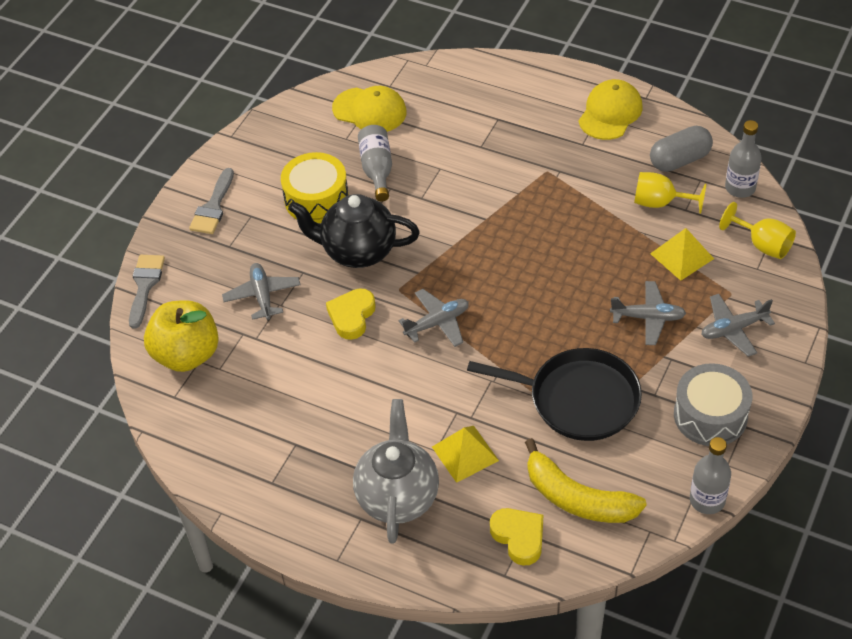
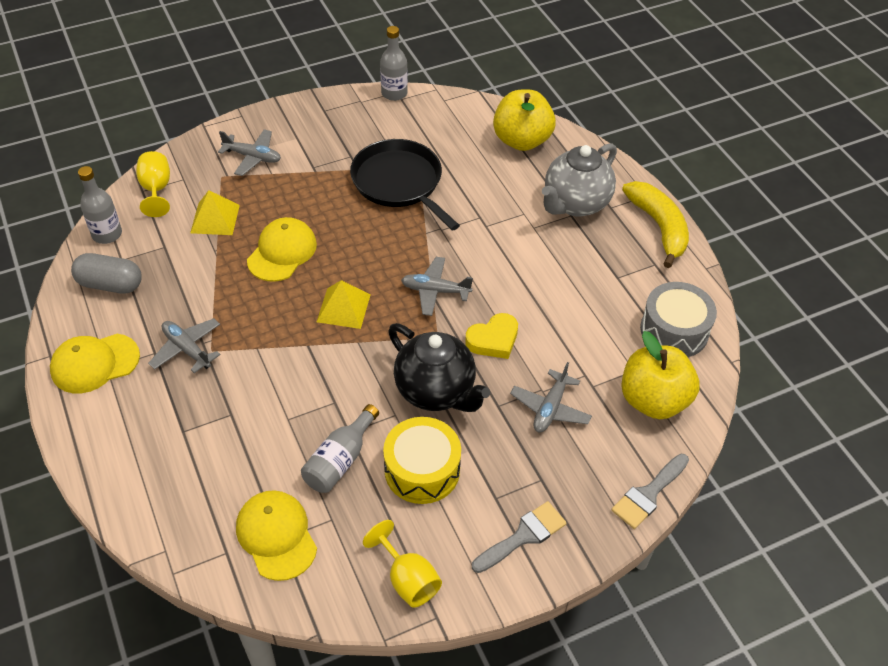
camera: 145 degrees left, 0 degrees up
(465, 453) = (506, 200): yellow pyramid -> yellow pyramid (343, 308)
(519, 537) = (521, 140): yellow heart -> yellow apple
(577, 498) = (465, 137): yellow banana -> yellow banana (659, 227)
(593, 268) = (282, 252): none -> yellow cap
(648, 317) = (292, 198): grey plane -> grey plane (187, 349)
(660, 203) = (172, 264): yellow goblet -> yellow goblet (408, 579)
(710, 415) = (334, 126): grey drum -> grey drum (674, 330)

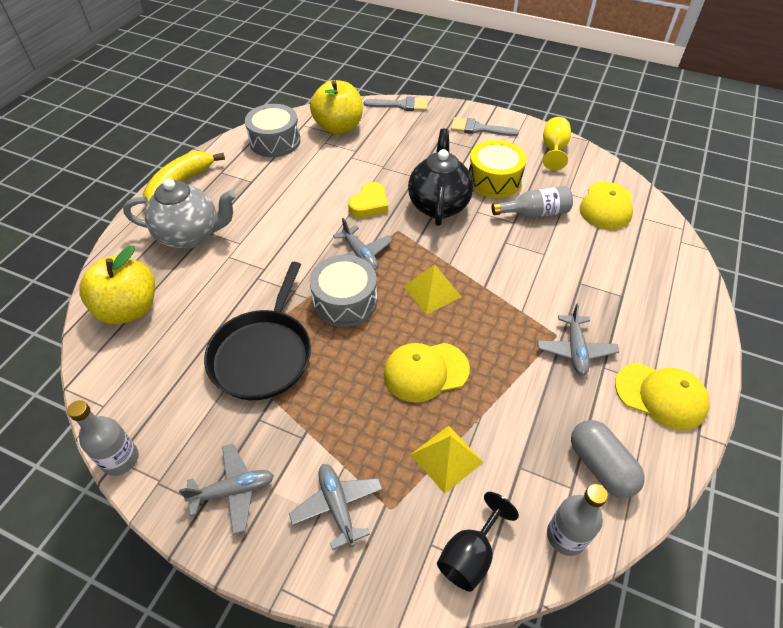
camera: 130 degrees left, 0 degrees up
(156, 189) = (470, 555): yellow goblet -> black goblet
(396, 251) = (345, 301): none -> grey drum
(493, 340) = (369, 204): yellow heart -> yellow heart turned 105 degrees clockwise
(550, 408) = (391, 157): grey plane -> grey plane (233, 491)

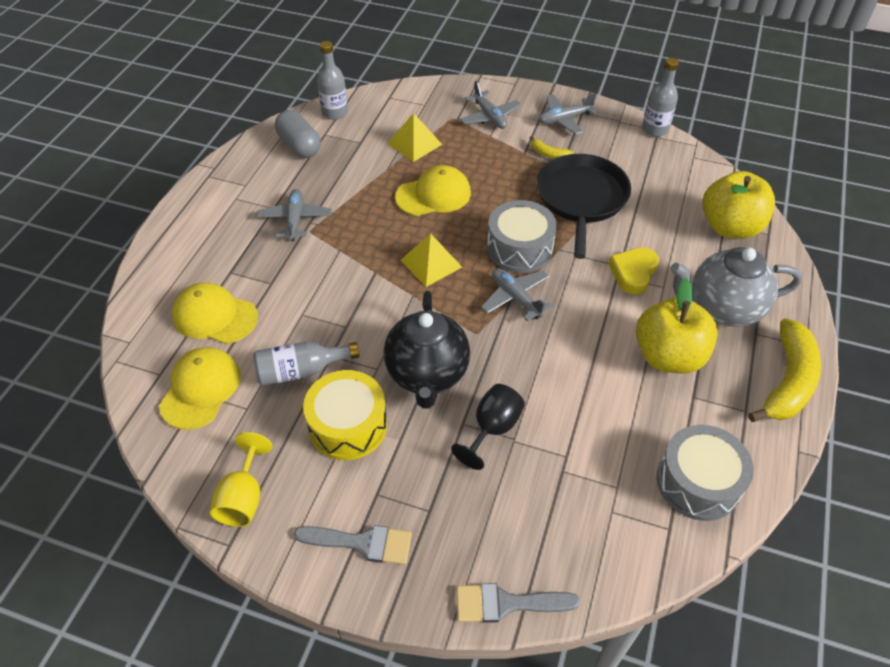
camera: 175 degrees right, 0 degrees up
(277, 425) = (548, 154): none -> yellow banana
(338, 127) = (606, 527): yellow apple -> yellow apple (668, 356)
(369, 204) = (519, 369): yellow heart -> yellow heart (633, 273)
(470, 555) = (399, 101): black goblet -> black goblet (492, 429)
(661, 396) = (232, 190): yellow cap -> yellow cap (215, 316)

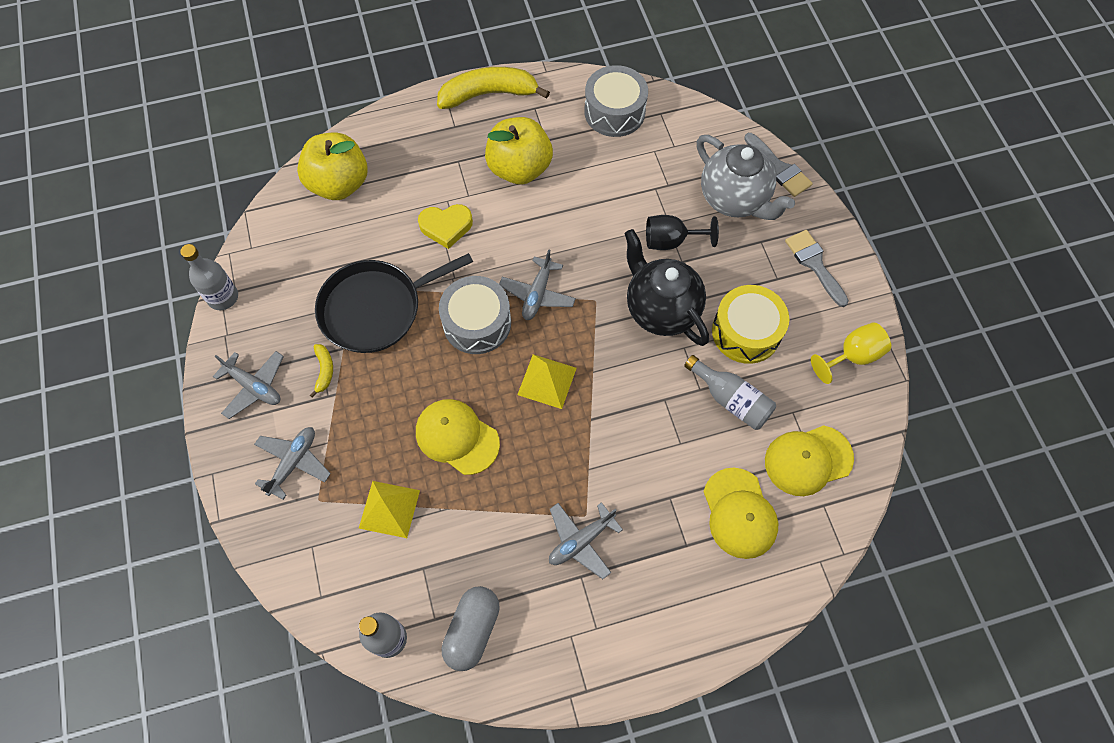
camera: 125 degrees left, 15 degrees up
(427, 374) = (661, 309): black teapot -> black teapot turned 90 degrees counterclockwise
(722, 309) = (443, 154): grey teapot -> grey teapot (734, 199)

